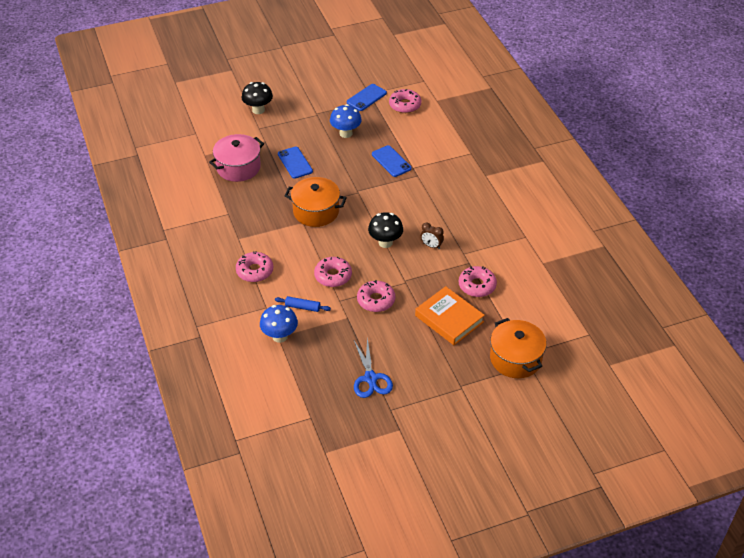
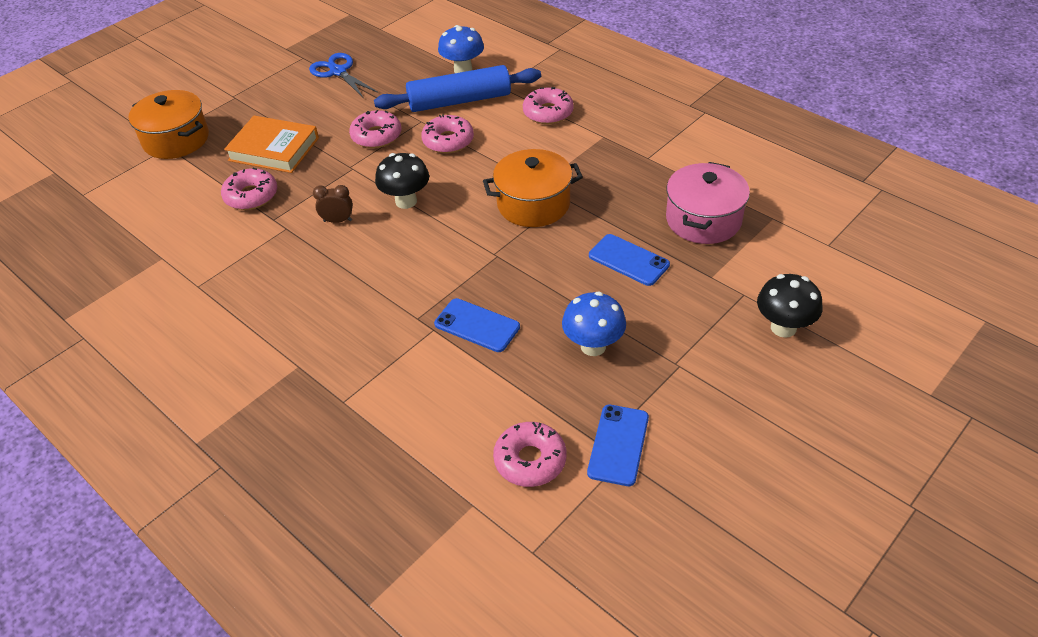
camera: 155 degrees right, 0 degrees up
(302, 307) = (459, 101): blue rolling pin -> blue rolling pin, size x2.28

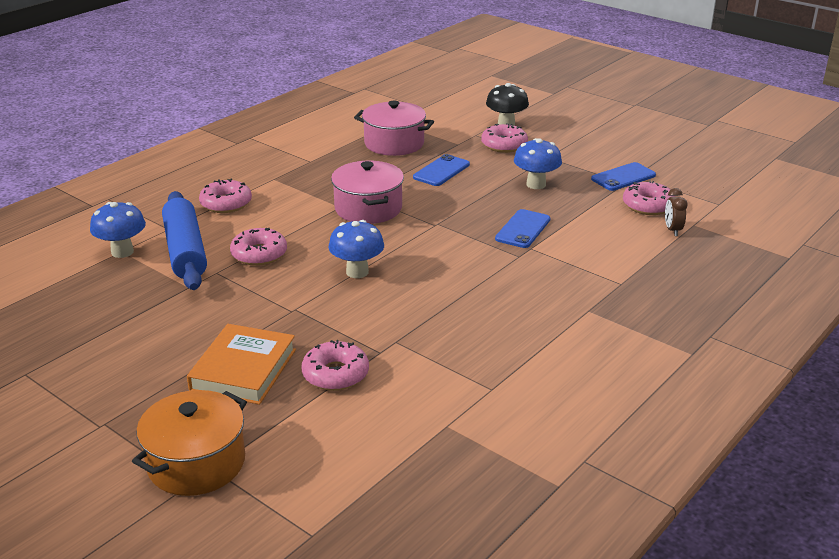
camera: 95 degrees left, 15 degrees down
(338, 72) = (81, 339): blue scissors -> none
(338, 221) = (385, 309): brown clock -> brown clock (672, 230)
(376, 136) = (237, 298): pink donut -> pink donut (504, 145)
(406, 201) = (357, 272): black mushroom -> blue mushroom
(533, 204) = (368, 209): orange pot -> pink pot
(618, 445) = (623, 177): blue phone -> blue phone turned 45 degrees counterclockwise

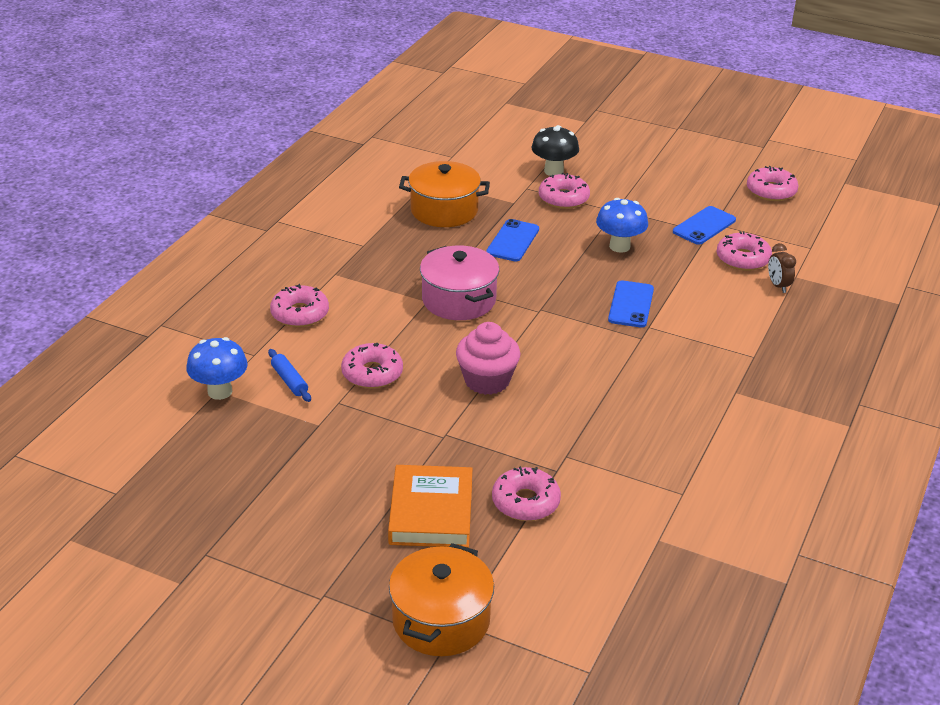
camera: 15 degrees left, 5 degrees up
(185, 251) = (289, 381): blue rolling pin -> blue rolling pin, size x0.44
(357, 272) = (487, 380): blue mushroom -> pink cupcake
(394, 144) = (444, 210): pink pot -> orange pot
(700, 157) = (771, 191): none -> pink donut

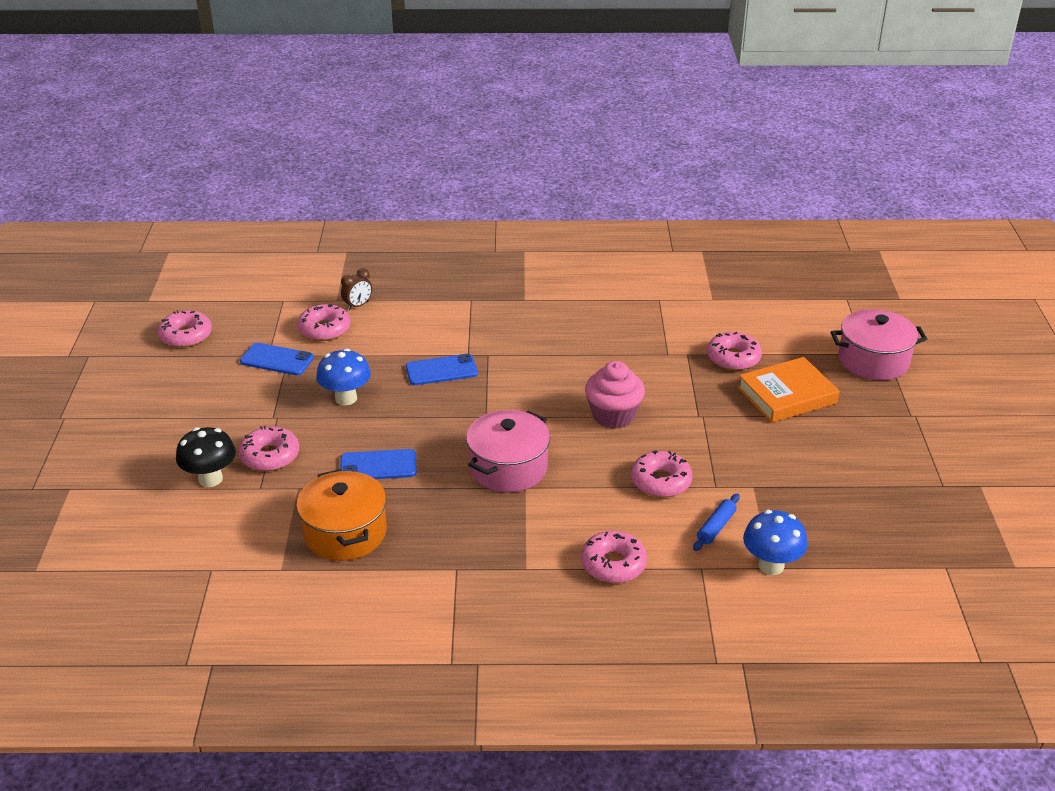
camera: 115 degrees left, 0 degrees up
(441, 620) = (873, 361): orange pot -> pink pot

